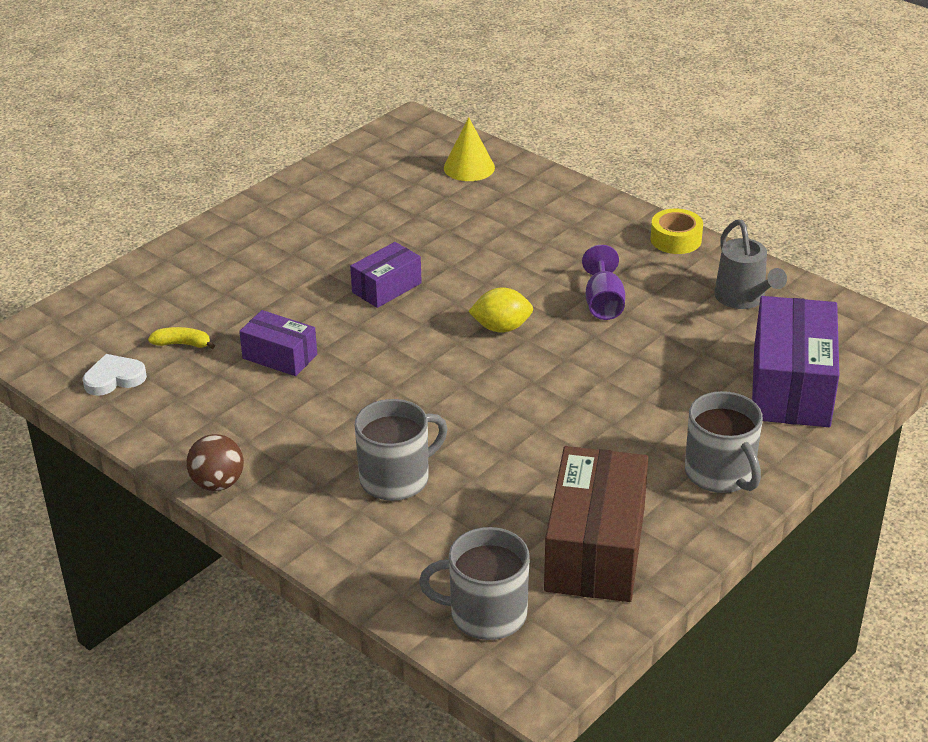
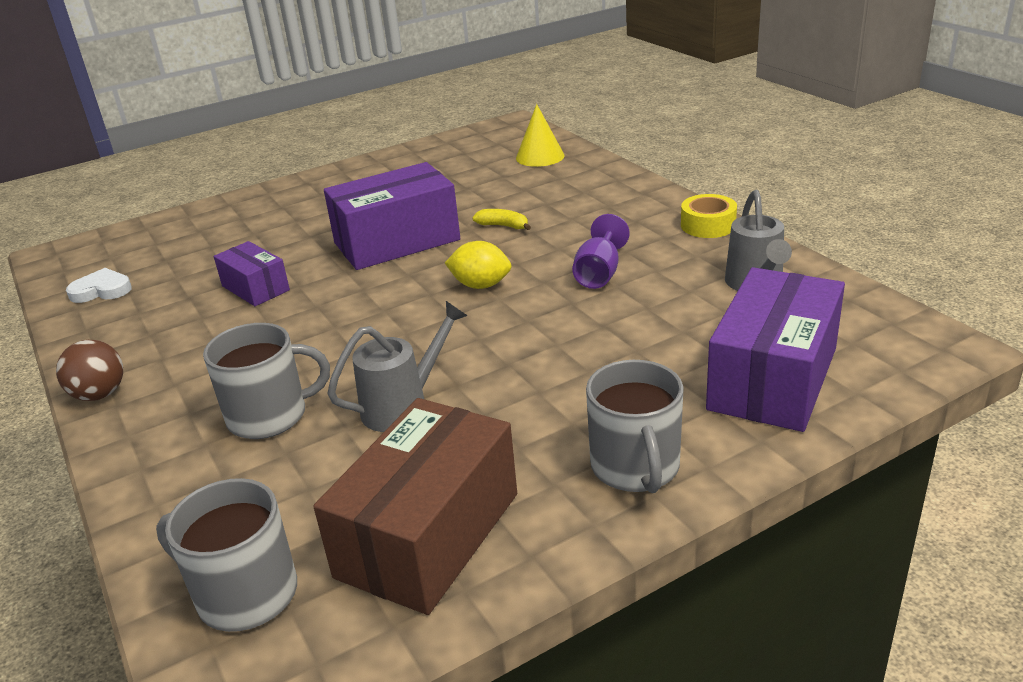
camera: 20 degrees right, 5 degrees down
(182, 344) = (183, 269): yellow banana -> yellow banana (503, 226)
(387, 288) = (397, 241): purple box -> purple box, size x1.83
(508, 452) = (404, 406): none -> grey watering can

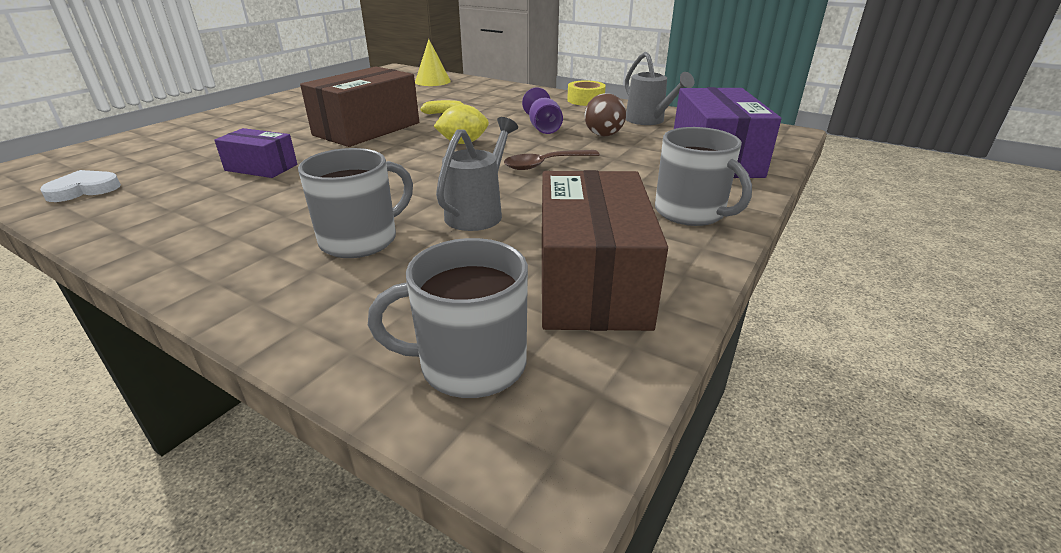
camera: 30 degrees left, 0 degrees up
(100, 394) = (149, 259): brown ball -> brown ball (603, 135)
(397, 241) = (367, 129): purple box -> brown box
(540, 344) = (545, 164): none -> brown spoon

